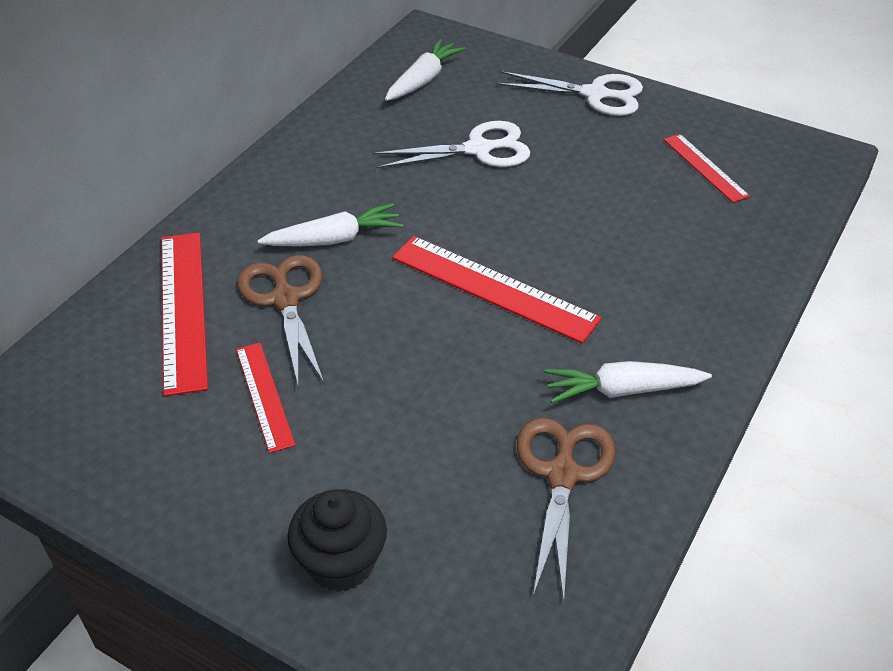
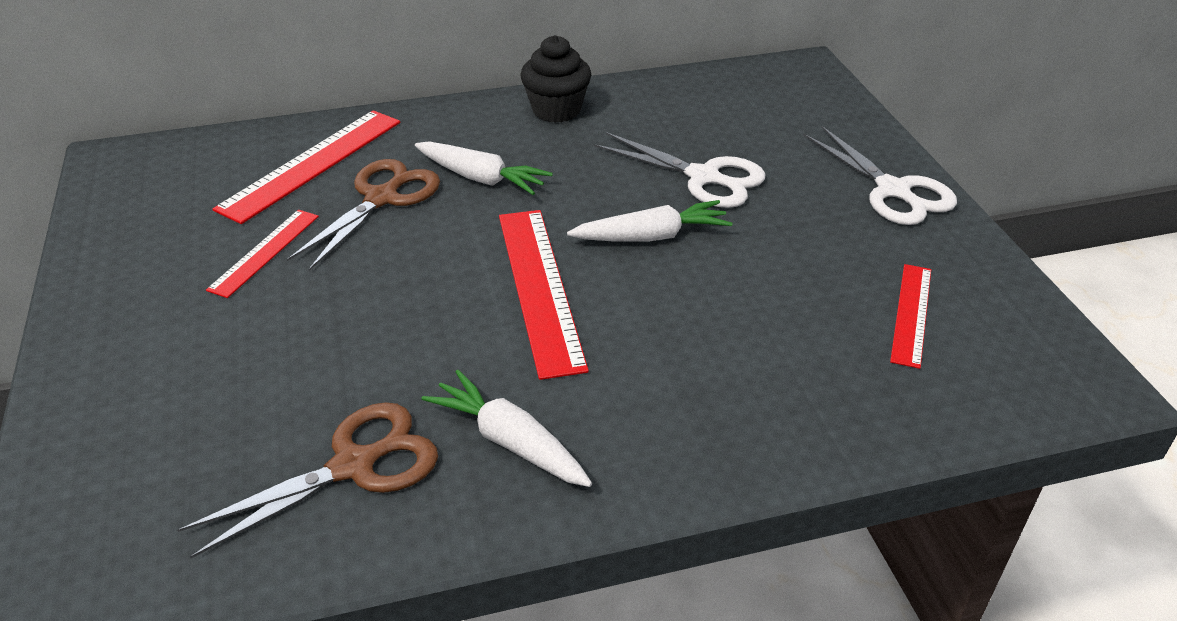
camera: 45 degrees right, 5 degrees down
(341, 562) = (123, 397): black cupcake -> black cupcake (556, 110)
(423, 80) = (743, 102): white carrot -> white carrot (651, 236)

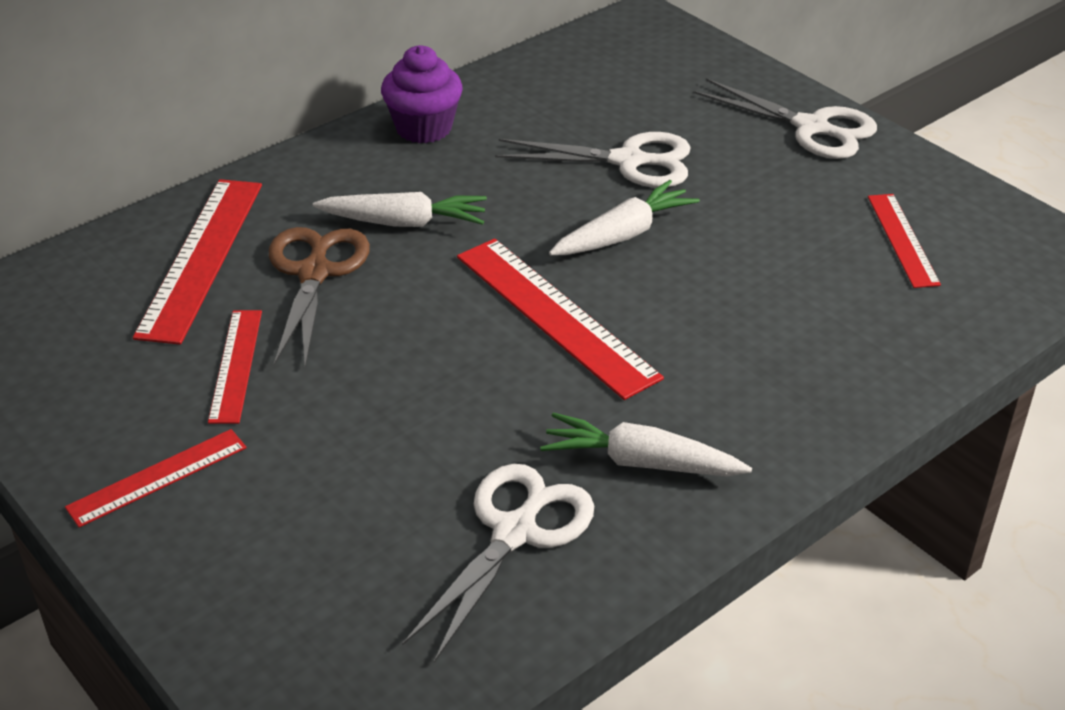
camera: 25 degrees left, 0 degrees up
(135, 321) = (157, 477): none -> red ruler
(353, 466) = (515, 532): brown scissors -> white scissors
(556, 110) = (424, 128): black cupcake -> purple cupcake

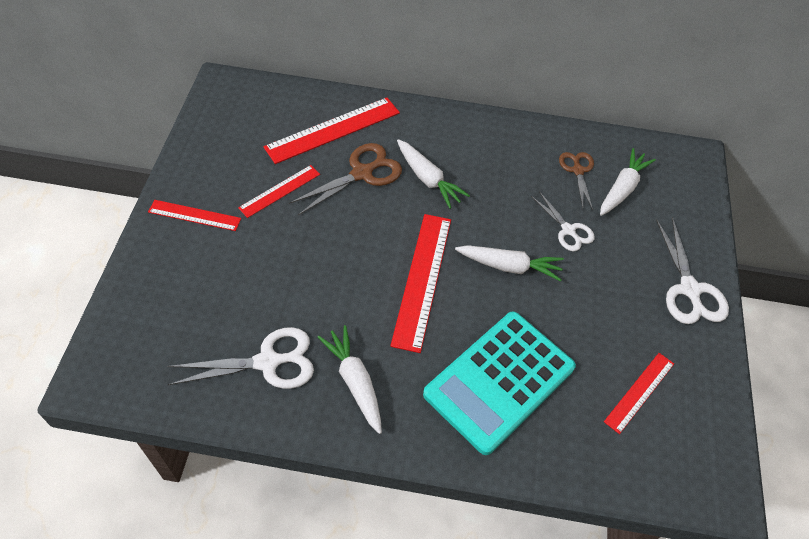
camera: 45 degrees right, 15 degrees up
(424, 128) = (502, 137): purple cupcake -> none
(553, 104) = (578, 171): none -> brown scissors
(620, 90) = (622, 188): none -> white carrot
(628, 161) = (568, 230): white scissors -> white scissors, size x0.64
(776, 336) = (499, 381): none -> turquoise calculator

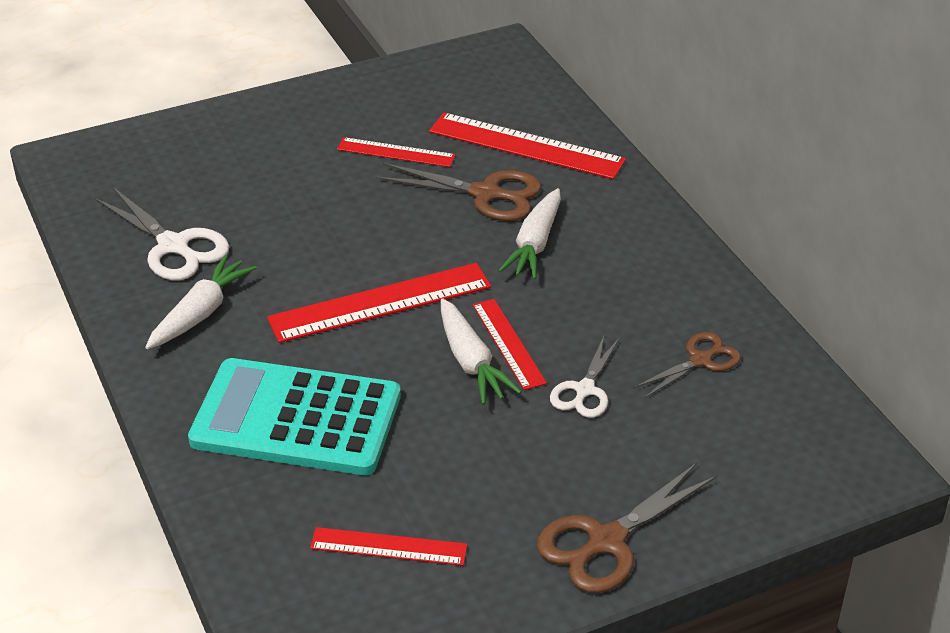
camera: 60 degrees right, 15 degrees down
(194, 215) = (305, 118): red ruler -> red ruler (508, 343)
(622, 188) = (718, 413): white carrot -> none
(689, 289) = (606, 541): white scissors -> brown scissors

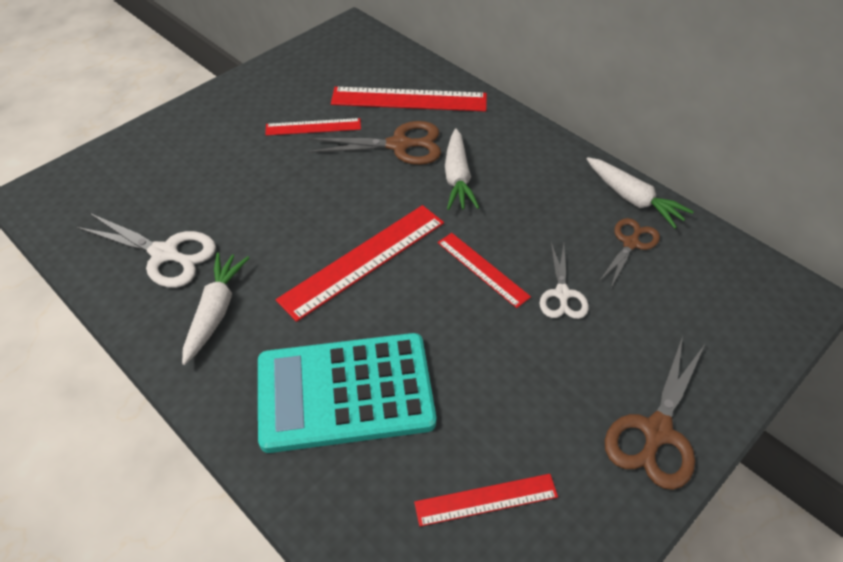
camera: 20 degrees left, 10 degrees up
(471, 362) = (462, 294): white carrot -> white carrot (633, 199)

